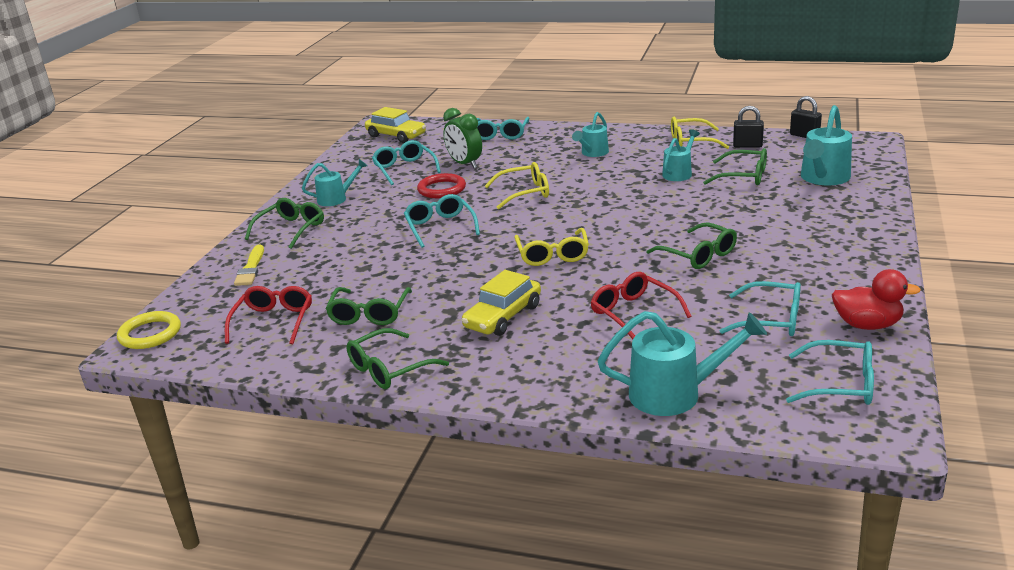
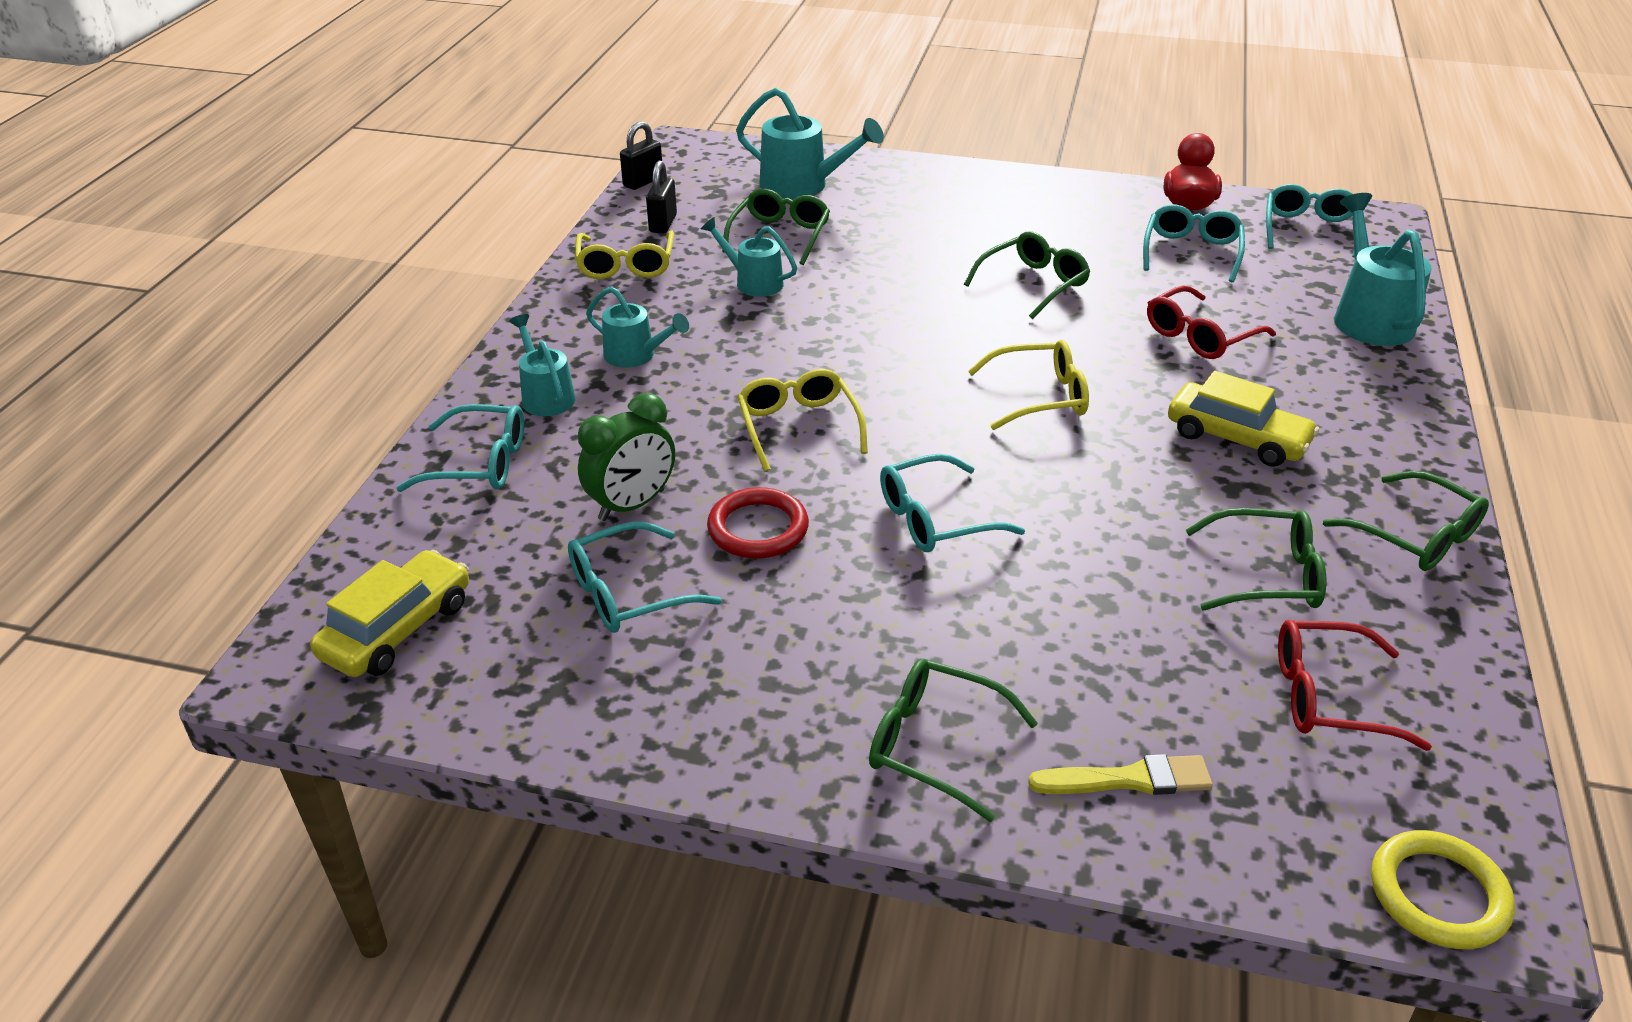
camera: 95 degrees left, 10 degrees up
(336, 198) = (774, 689): turquoise watering can -> turquoise watering can (545, 395)

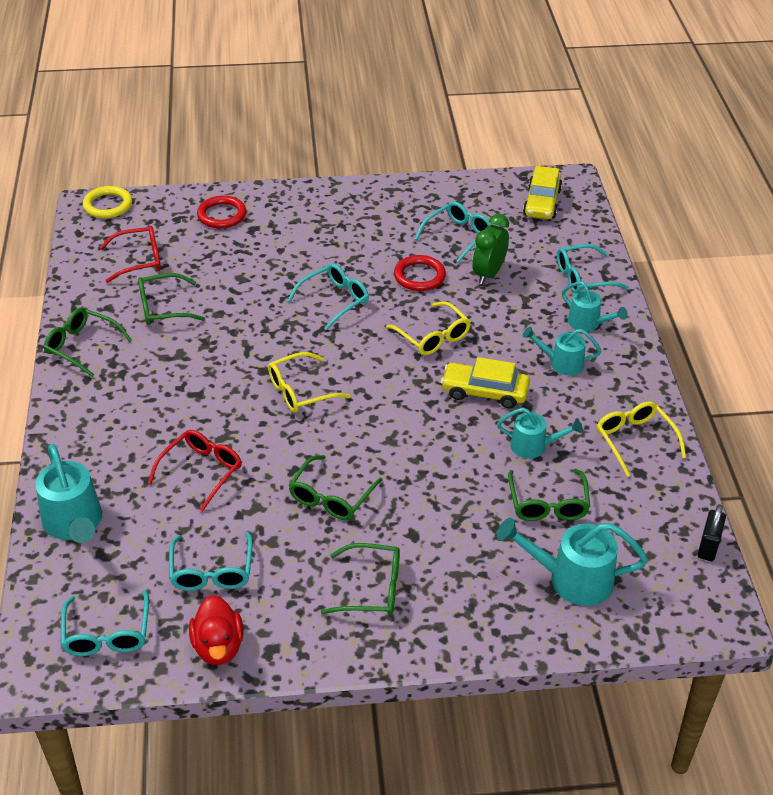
camera: 160 degrees right, 5 degrees up
(663, 223) = (647, 494): black padlock -> none
(934, 744) = (300, 210): green glasses -> green glasses (372, 588)
(1128, 779) = (222, 215): yellow brush -> red ring
(1237, 438) = (176, 388): yellow car -> yellow car (485, 392)

